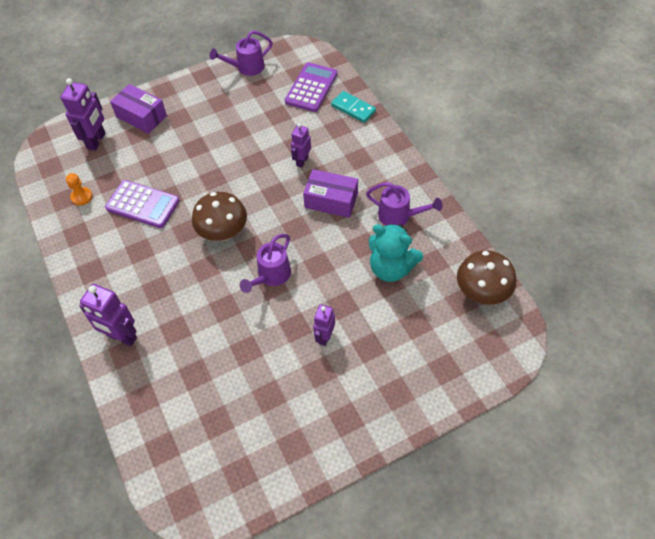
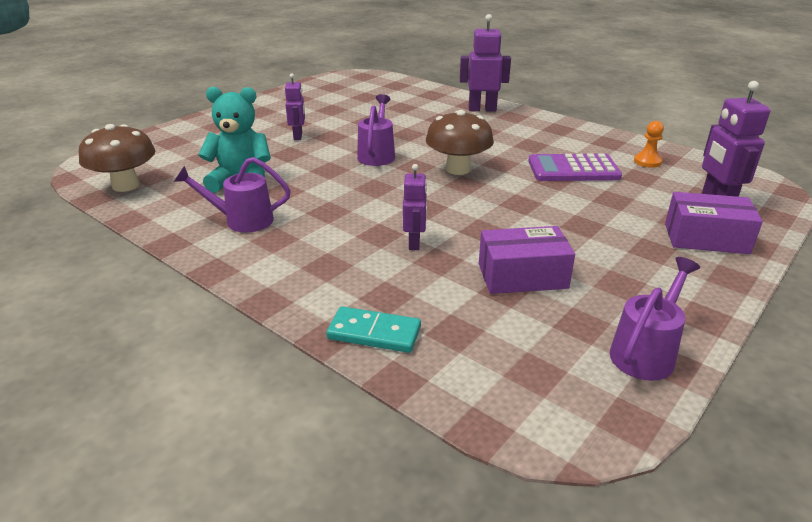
camera: 155 degrees right, 25 degrees down
(311, 88) = (482, 349): purple calculator -> none
(331, 200) = (345, 215): purple box -> purple box (522, 276)

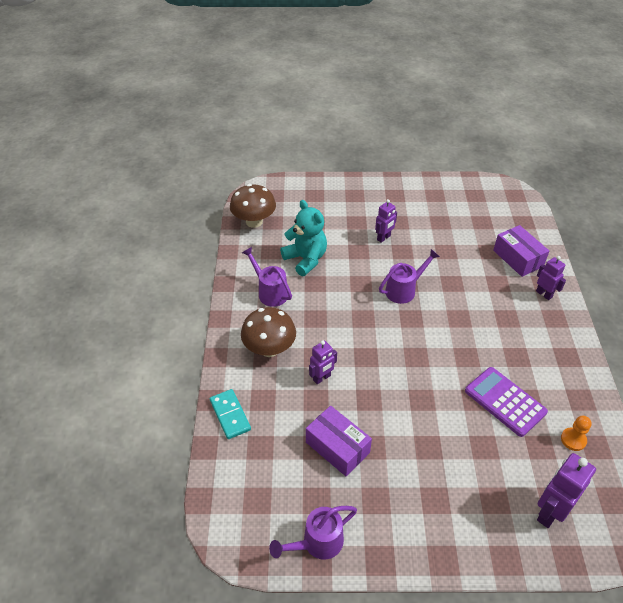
camera: 50 degrees right, 15 degrees up
(458, 169) = (431, 341): brown mushroom -> brown mushroom (269, 349)
(482, 109) = (544, 294): purple robot -> purple robot, size x0.63
(646, 352) = (317, 543): purple watering can -> purple watering can turned 150 degrees clockwise
(706, 238) = (484, 525): purple box -> purple box (518, 258)

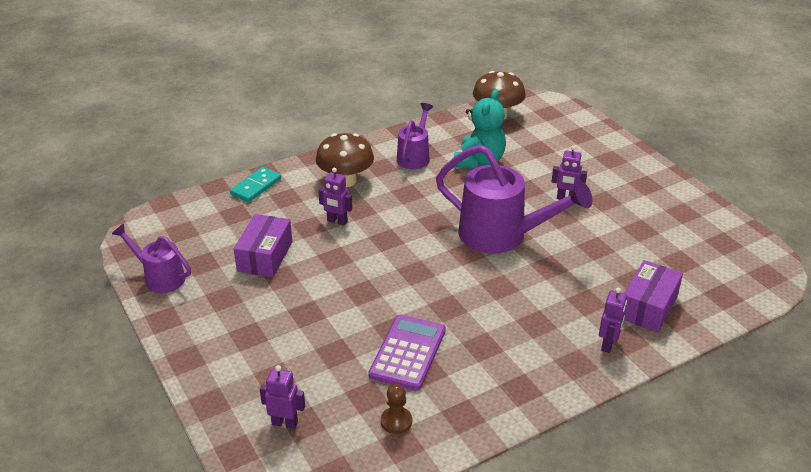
camera: 60 degrees right, 10 degrees down
(404, 290) = (502, 236): purple watering can -> purple watering can, size x1.79
(549, 512) = (285, 423): purple robot -> purple robot, size x0.63
(573, 440) = (396, 421): orange pawn -> brown pawn

